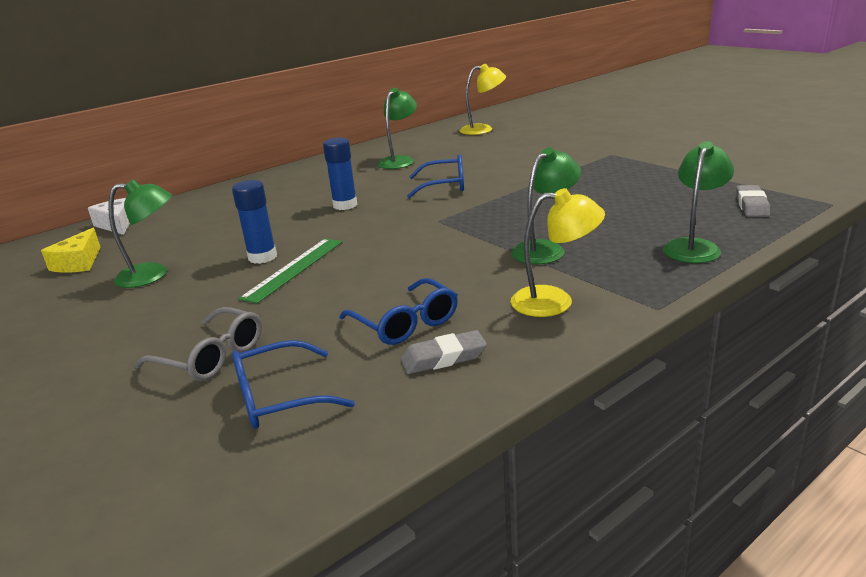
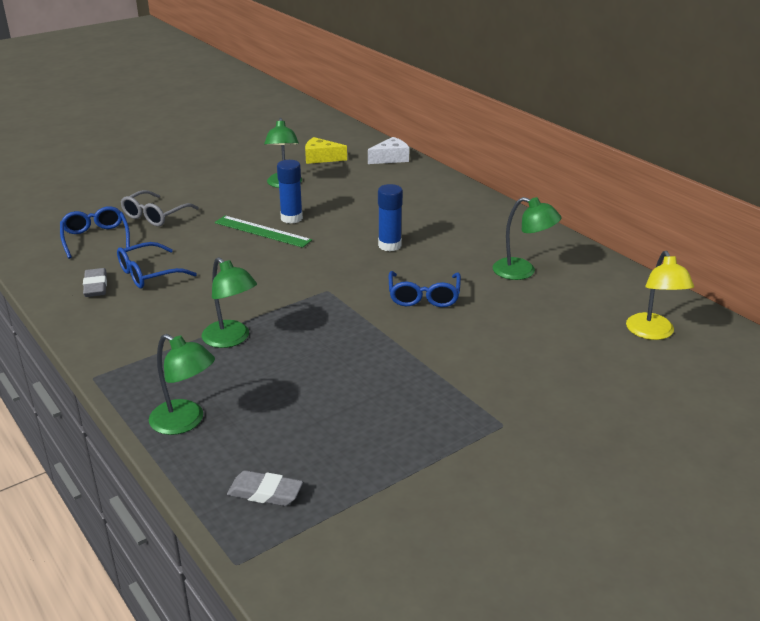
camera: 90 degrees right, 5 degrees up
(555, 301) = (136, 333): yellow lamp -> none

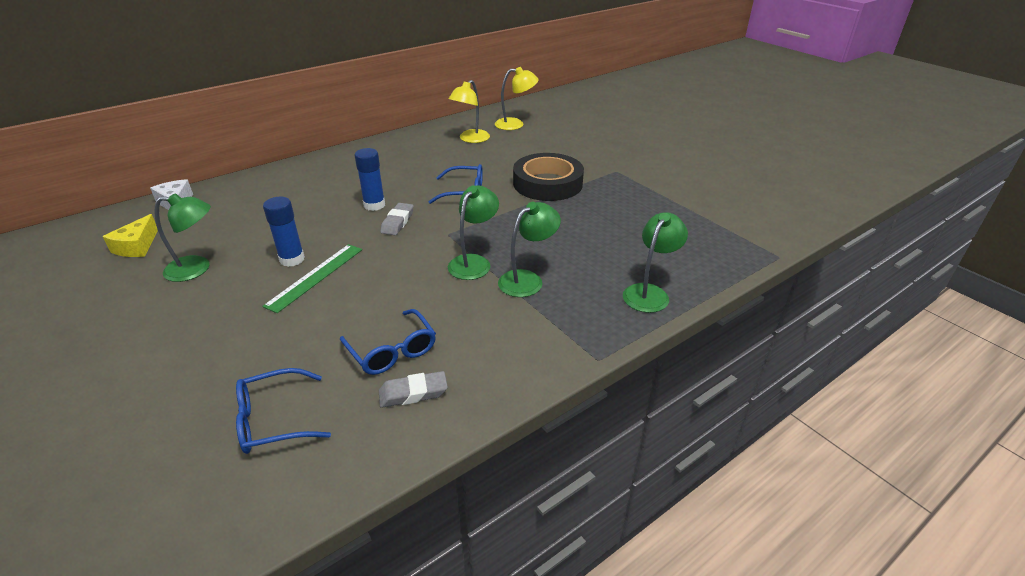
camera: 90 degrees left, 5 degrees up
(155, 216) = (228, 369): grey glasses -> none
(265, 493) = (712, 250): grey eraser -> grey eraser (398, 222)
(453, 358) = (547, 183): none -> black tape
(522, 272) = (433, 155): green lamp -> green lamp (474, 262)
(581, 296) = (470, 139): none -> yellow lamp

